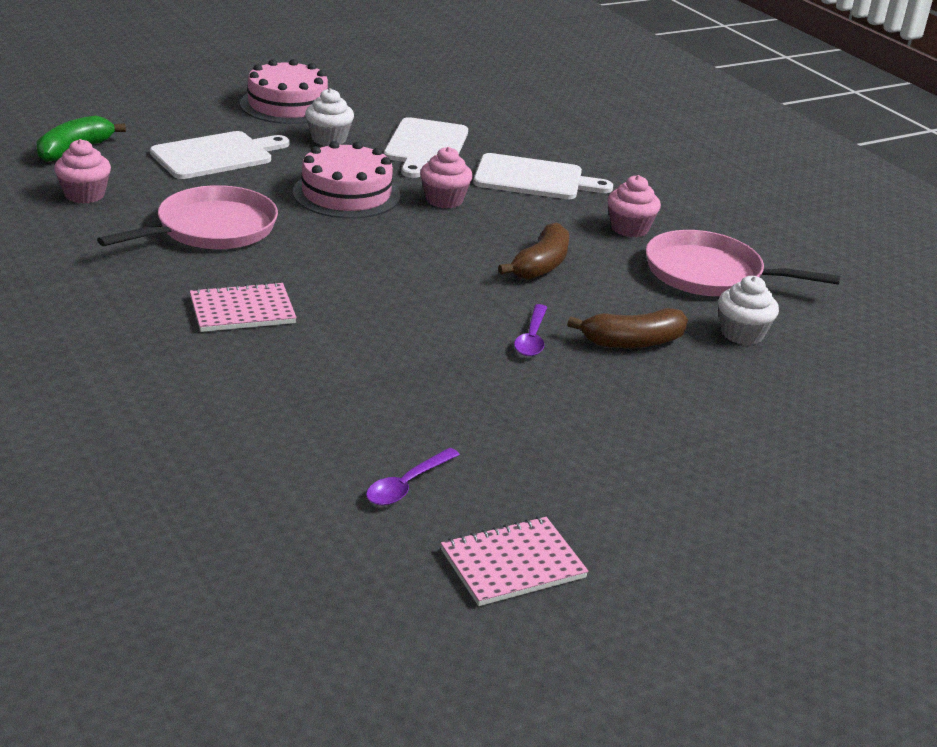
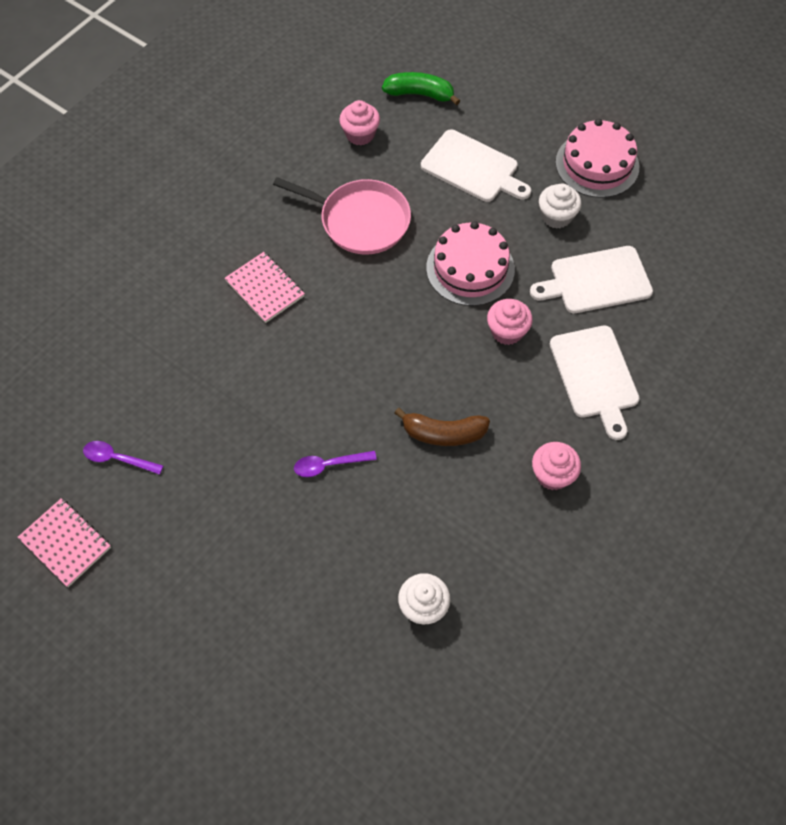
camera: 70 degrees right, 30 degrees up
(633, 342) = (363, 532): brown banana -> none
(709, 274) = (511, 557): pink pan -> none

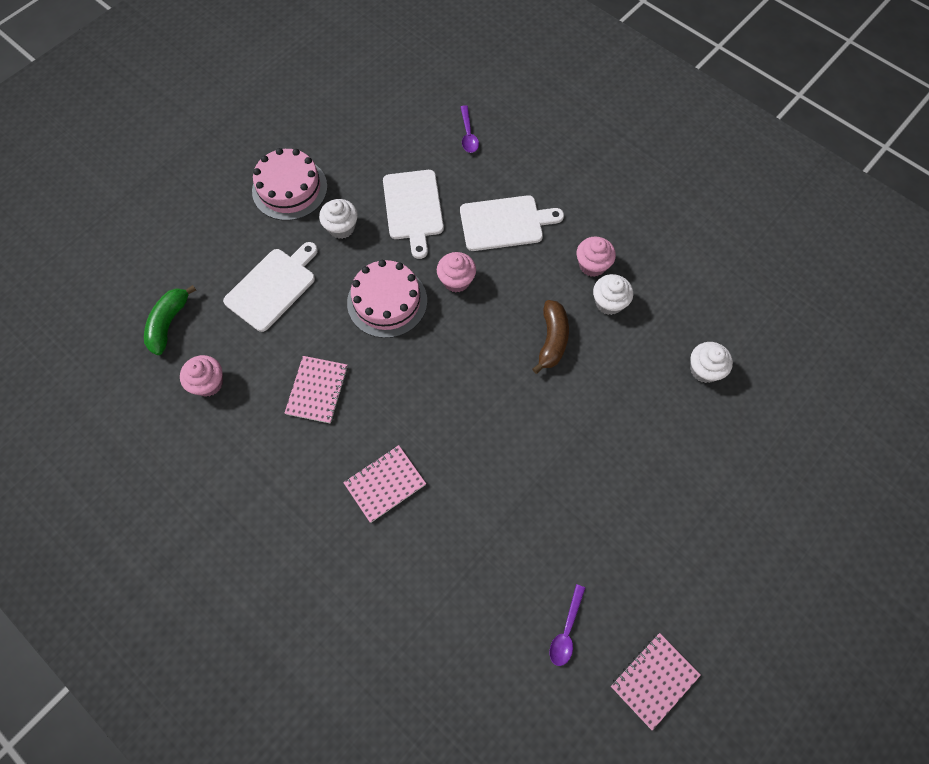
camera: 85 degrees left, 5 degrees up
(329, 465) = (579, 434): purple spoon -> purple spoon (468, 135)
(360, 220) = (317, 390): pink pan -> pink notebook
(502, 494) = (609, 302): none -> white cupcake

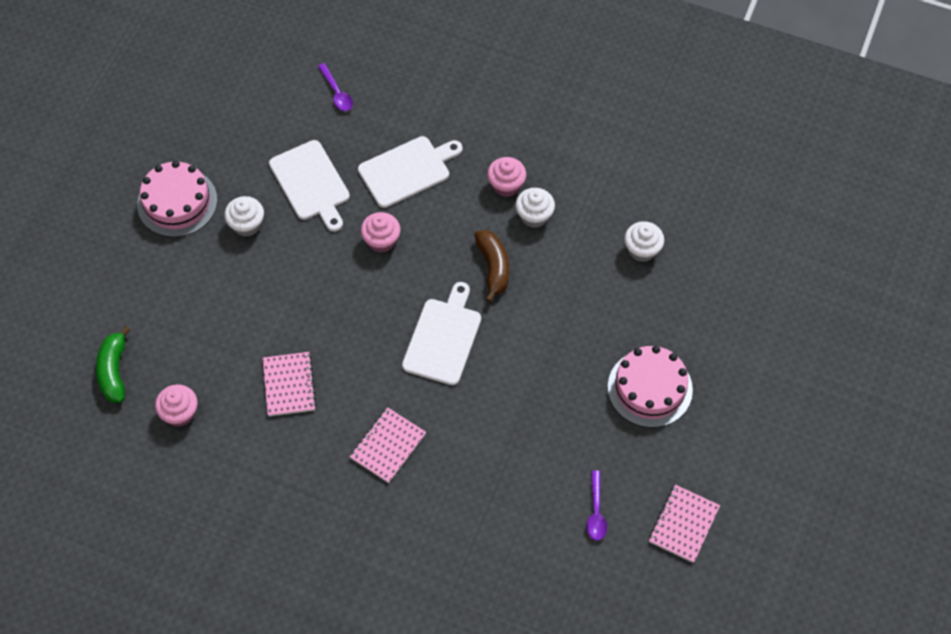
camera: 20 degrees left, 5 degrees down
(272, 287) = (203, 303): white cutting board -> white cutting board (443, 338)
(387, 301) = (322, 282): pink cake -> pink cake (650, 388)

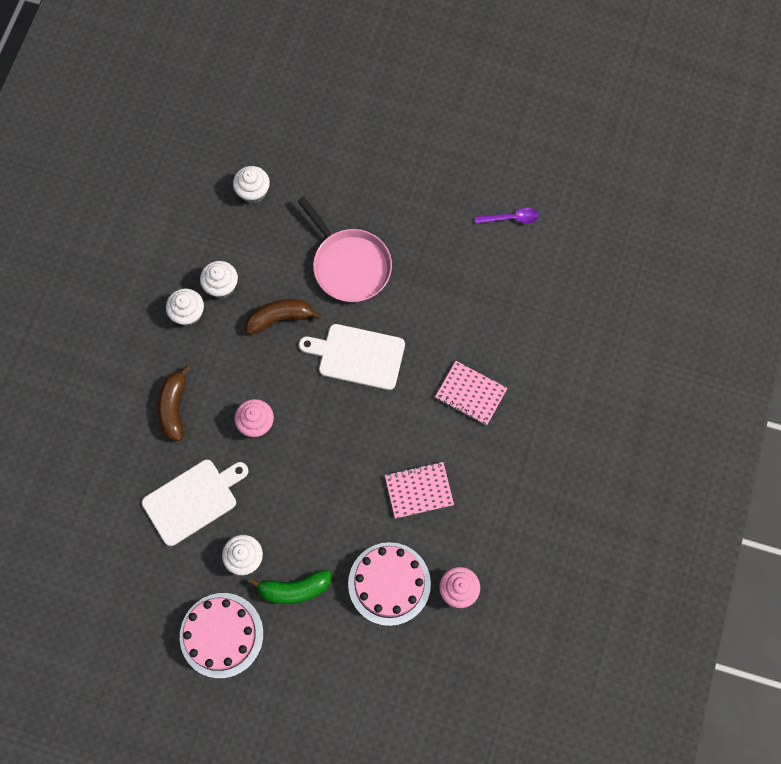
camera: 95 degrees left, 10 degrees up
(114, 371) = (420, 664): green banana -> green banana (294, 589)
(337, 93) = (80, 488): purple spoon -> none
(407, 170) = (174, 407): white cutting board -> brown banana
(506, 185) = (188, 313): pink cupcake -> white cupcake
(549, 337) = (349, 265): none -> pink pan
(650, 388) = (392, 181): pink cake -> pink cake (389, 583)
(683, 524) = (513, 151): pink notebook -> none

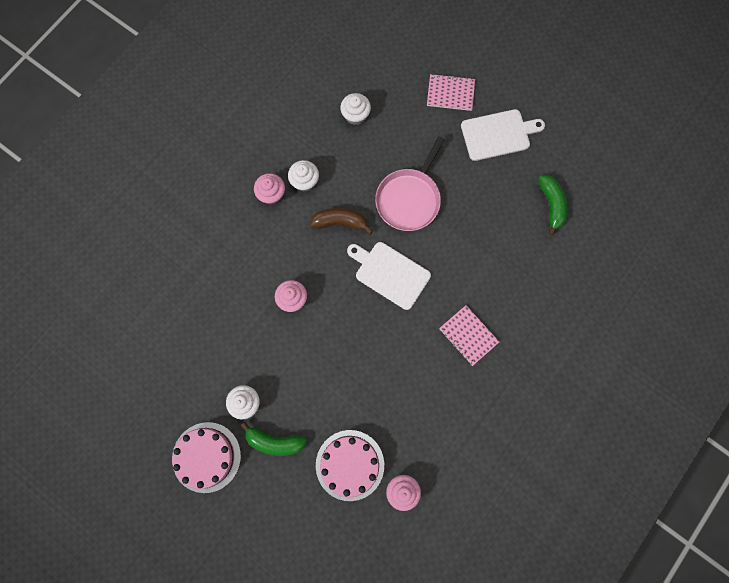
camera: 20 degrees right, 5 degrees up
(174, 407) = (235, 264): brown banana -> none
(188, 313) = (271, 194): white cupcake -> pink cupcake
(193, 500) = (223, 342): white cutting board -> white cutting board (498, 134)
(349, 265) = (409, 199): pink pan -> pink pan turned 45 degrees clockwise
(419, 490) = (399, 398): pink notebook -> pink notebook (450, 93)
(511, 218) = (551, 205): purple spoon -> green banana

